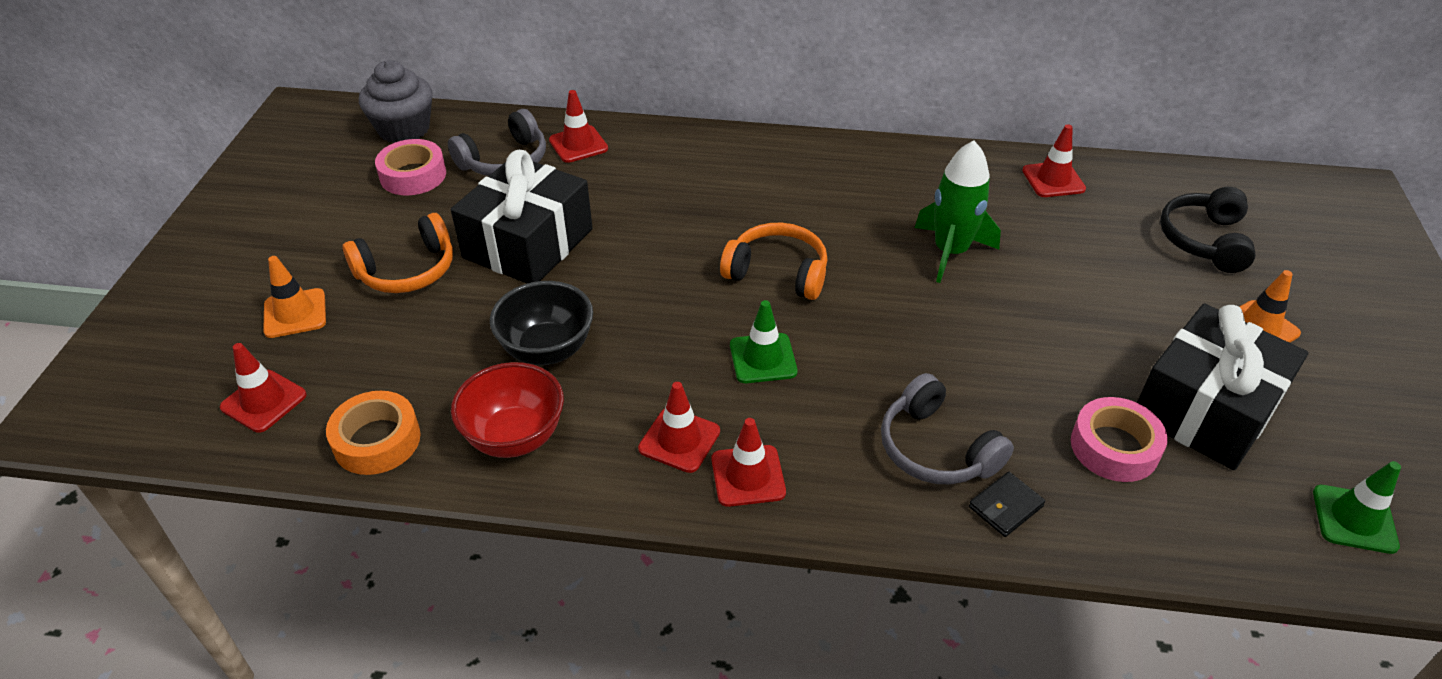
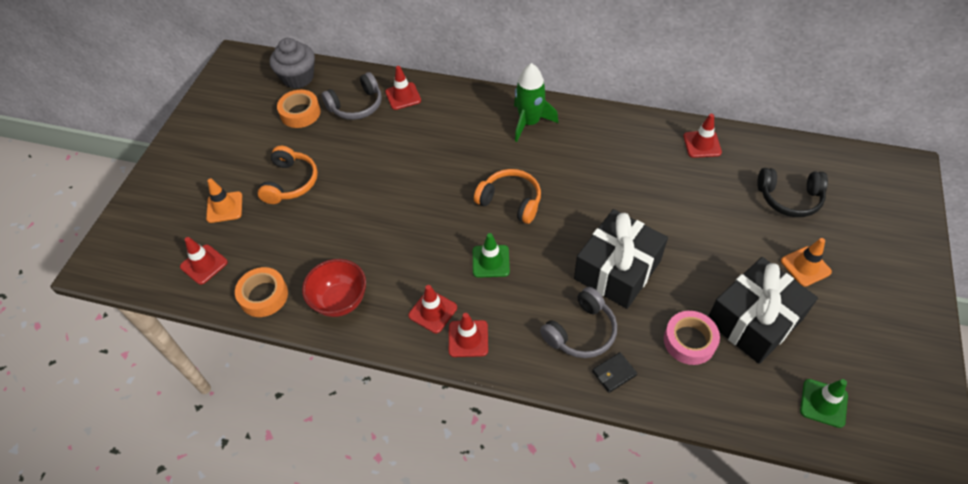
camera: 10 degrees right, 10 degrees up
(407, 270) = (291, 182): orange headphones -> orange headphones turned 60 degrees counterclockwise
(413, 175) = (300, 113): pink tape -> orange tape
(528, 243) = (363, 168): black gift -> black gift (617, 269)
(547, 350) = (365, 244): black bowl -> none
(935, 449) = (581, 332): grey headphones -> grey headphones turned 105 degrees counterclockwise
(950, 252) = (621, 194): green rocket -> green rocket (529, 122)
(1204, 240) = (789, 198): black headphones -> black headphones turned 105 degrees counterclockwise

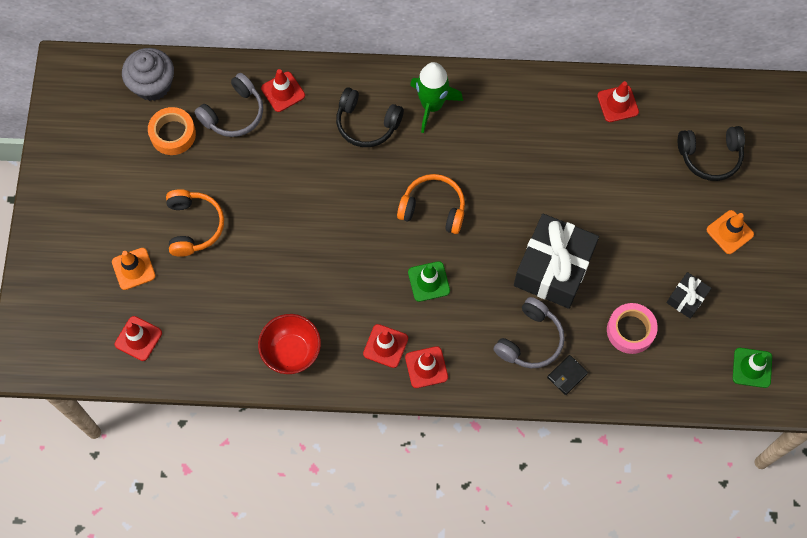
camera: 15 degrees left, 15 degrees up
(264, 296) = (213, 361): orange tape -> none
(468, 128) = (366, 124): none -> black headphones
(754, 320) = (686, 298): black gift -> black gift, size x0.47

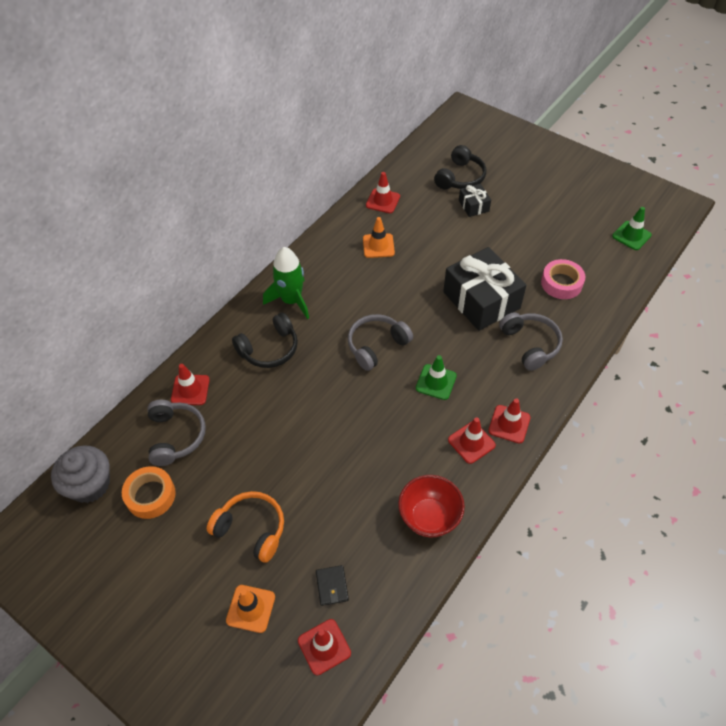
camera: 55 degrees left, 15 degrees down
(433, 208) = (376, 345): orange headphones -> grey headphones
(567, 375) = (574, 338): black wallet -> black wallet (332, 586)
(686, 298) = (557, 241): black gift -> black gift (473, 206)
(730, 232) = (523, 196): orange traffic cone -> orange traffic cone (378, 246)

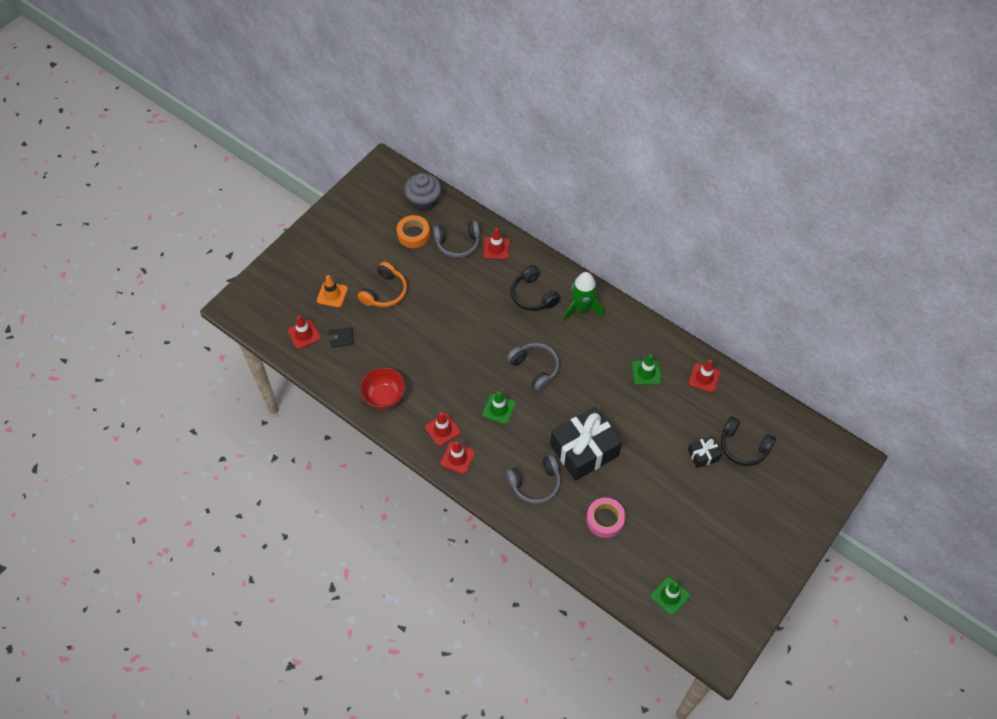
camera: 90 degrees right, 5 degrees up
(378, 246) = (646, 372): orange traffic cone -> green traffic cone

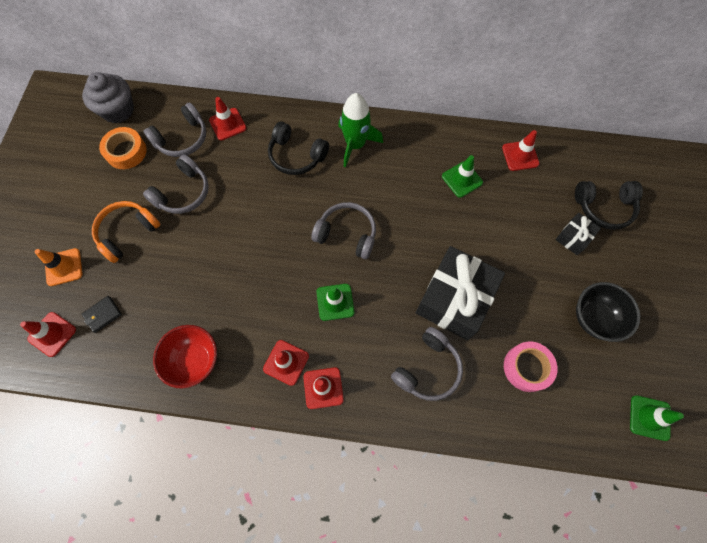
camera: 30 degrees left, 10 degrees up
(385, 292) = (127, 232): orange headphones -> orange headphones turned 135 degrees counterclockwise
(437, 283) = (183, 193): none -> grey headphones
(677, 515) = (594, 318): none -> black bowl

